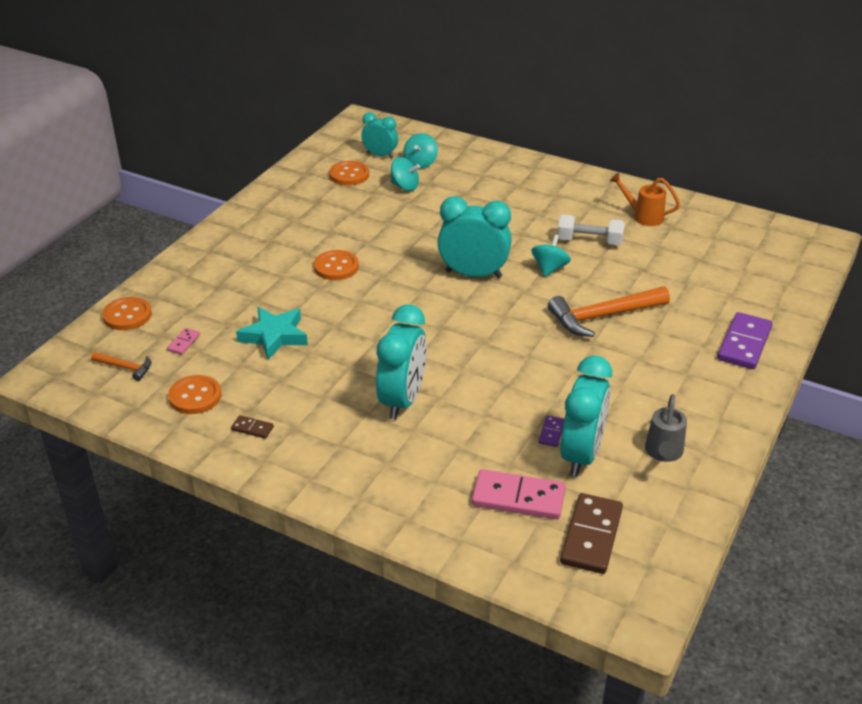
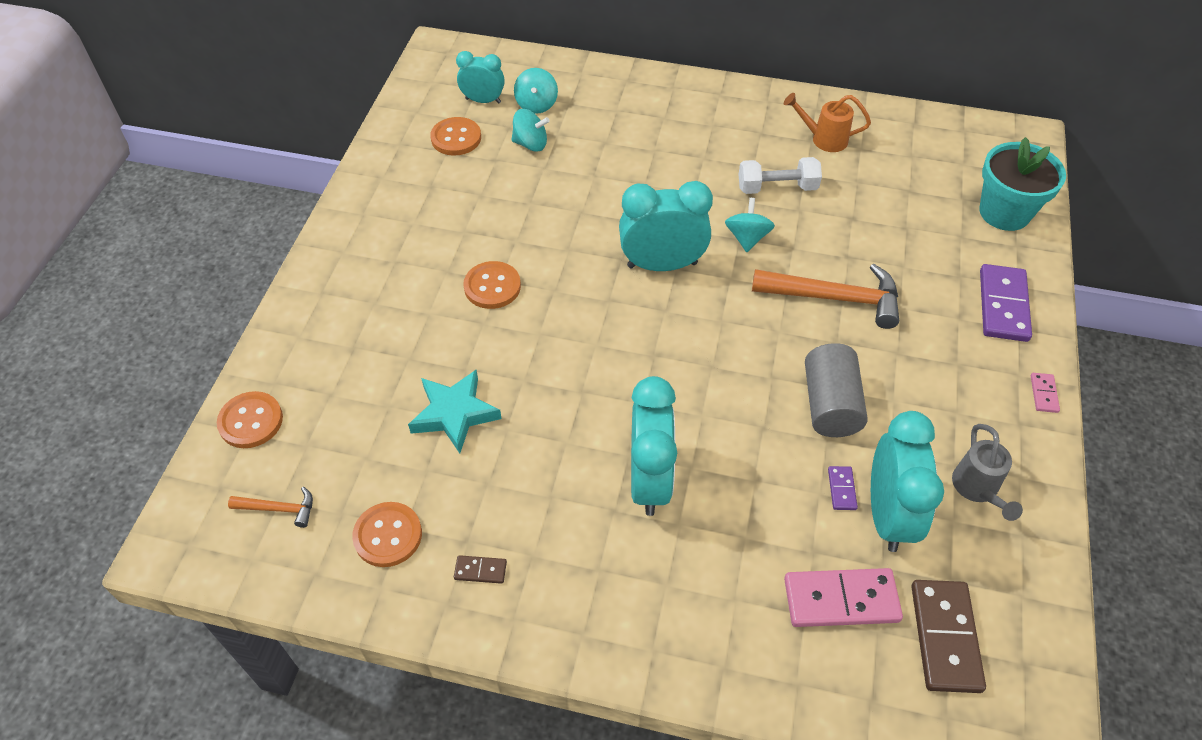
camera: 15 degrees left, 15 degrees up
(183, 343) = (341, 450): pink domino -> pink domino (1043, 394)
(567, 380) = (830, 404): none -> grey cylinder
(603, 316) = (834, 298): orange hammer -> orange hammer turned 135 degrees counterclockwise
(776, 285) = (1004, 212): none -> turquoise flower pot

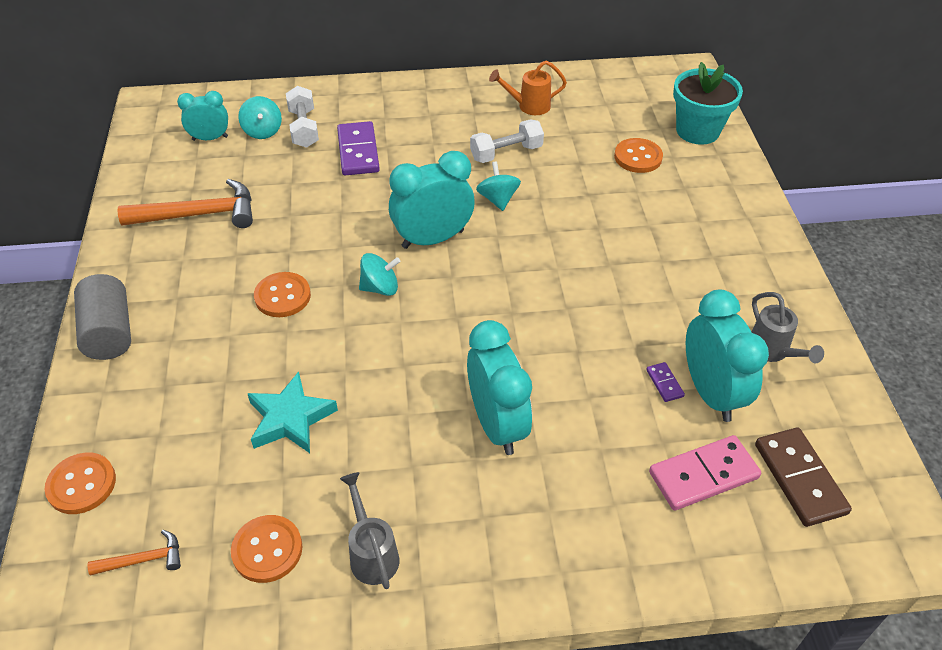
camera: 20 degrees left, 5 degrees down
(456, 138) = (196, 176): orange button -> orange button (638, 157)
(480, 570) = (372, 553): brown domino -> grey watering can
(530, 144) = (270, 165): turquoise spinning top -> turquoise spinning top (380, 288)
(578, 111) = (304, 128): none -> white dumbbell
(830, 404) = (625, 317): grey cylinder -> grey cylinder (109, 332)
(834, 298) = (592, 230): orange hammer -> orange hammer (199, 214)
(1003, 305) = (728, 202): purple domino -> purple domino (358, 151)
(1043, 394) = (789, 262): pink domino -> none

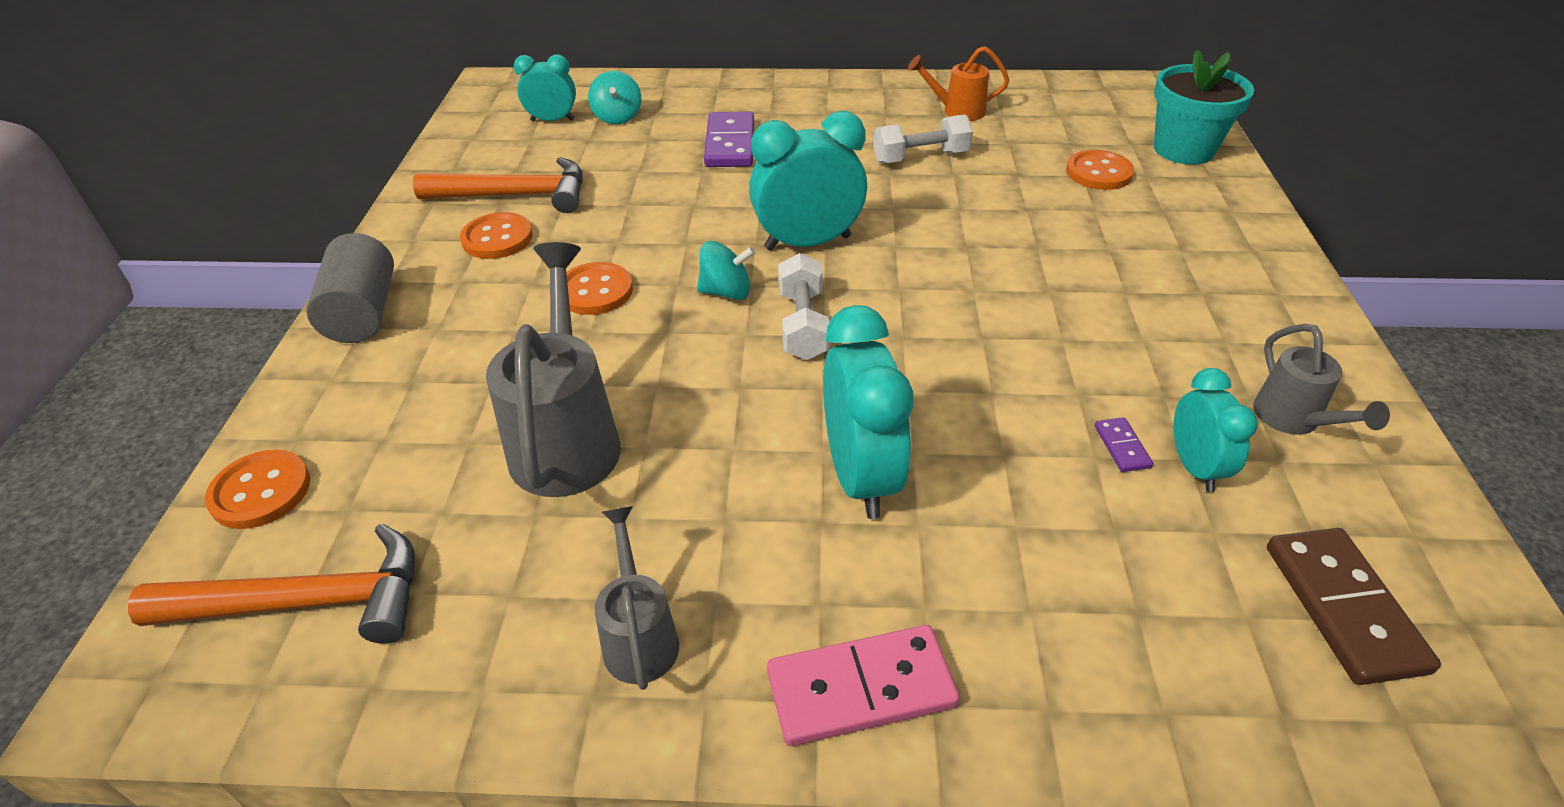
camera: 10 degrees right, 5 degrees down
(143, 560) = (307, 602): orange hammer -> orange hammer, size x2.02
(267, 550) = (486, 611): orange button -> orange button (497, 238)
(290, 418) = (567, 438): turquoise star -> grey watering can
(304, 128) = (668, 117): white dumbbell -> white dumbbell (803, 325)
(498, 199) = (902, 205): turquoise spinning top -> none
(703, 475) = (1179, 583): pink domino -> pink domino (860, 688)
(711, 393) = (1195, 467): turquoise clock -> turquoise clock, size x0.60

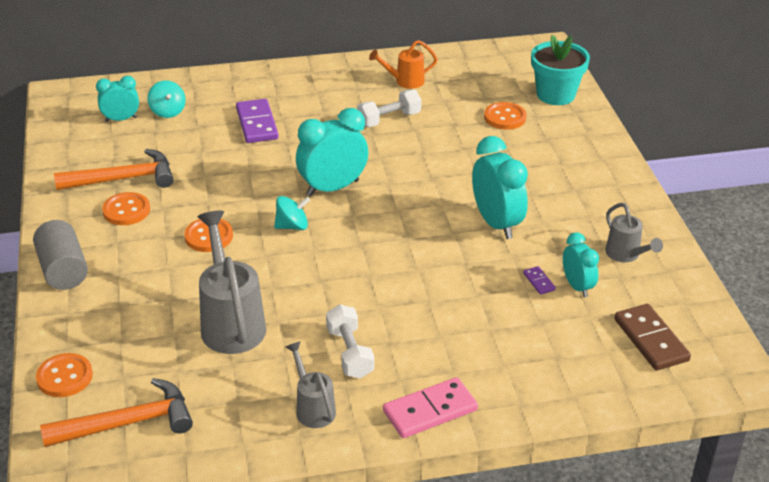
camera: 15 degrees left, 5 degrees down
(803, 325) = (346, 240): white dumbbell -> white dumbbell (350, 353)
(861, 476) = (404, 317): turquoise clock -> turquoise clock (496, 223)

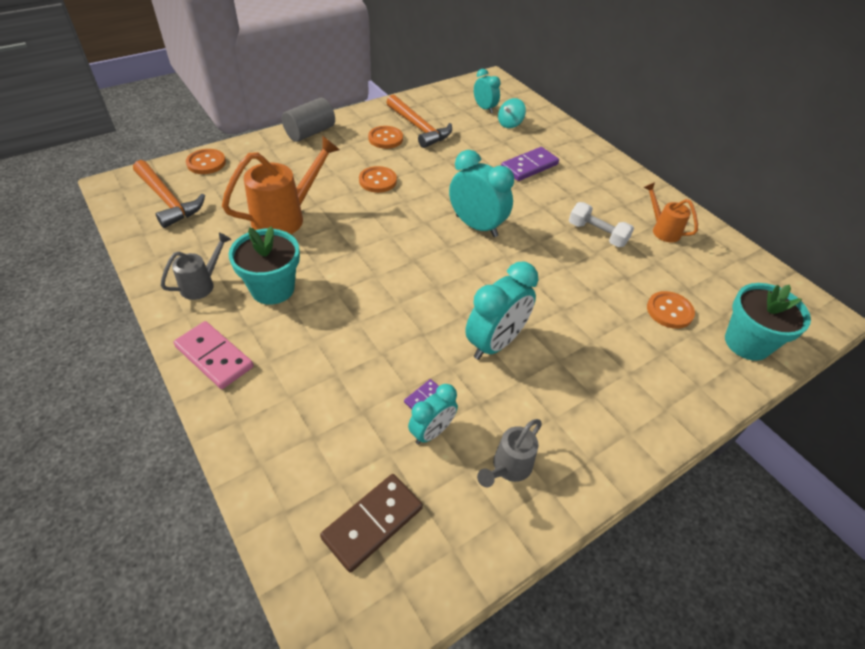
camera: 65 degrees right, 10 degrees up
(231, 322) = (285, 217): grey watering can -> orange watering can
(292, 226) = (414, 217): turquoise spinning top -> none
(350, 353) = (272, 288): white dumbbell -> turquoise flower pot

